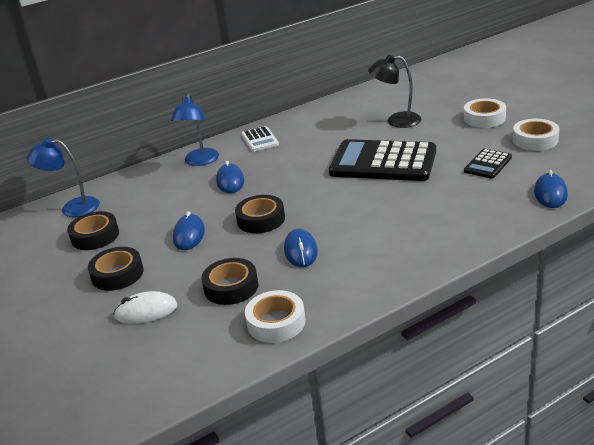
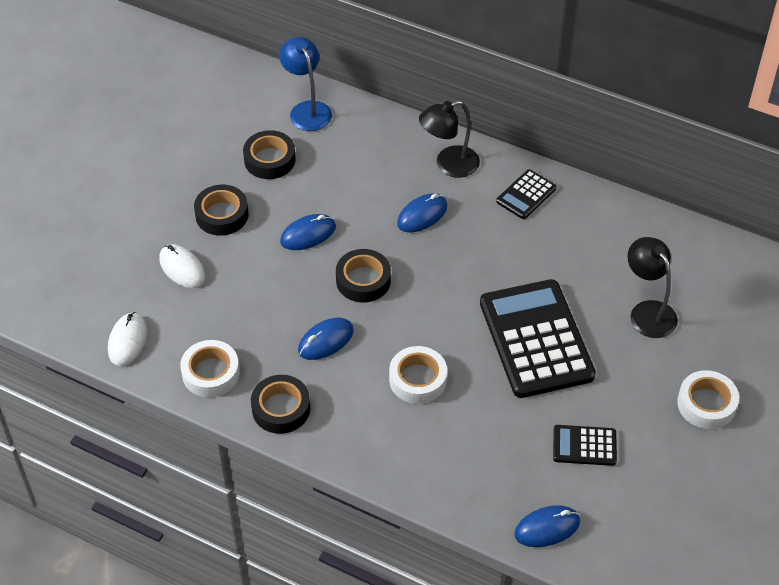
camera: 55 degrees right, 20 degrees up
(190, 368) = (127, 341): none -> white mouse
(200, 161) = (449, 165): blue lamp -> black lamp
(231, 287) = (244, 313): black tape -> black tape (281, 408)
(260, 140) = (526, 195): white calculator -> black calculator
(535, 140) = (674, 477): white tape -> white tape (417, 379)

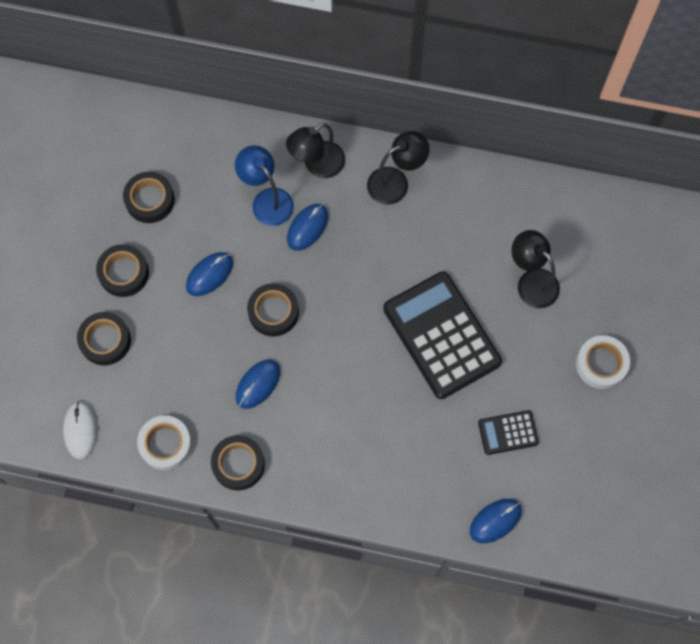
camera: 15 degrees left, 20 degrees up
(182, 268) = (105, 340): white mouse -> black tape
(307, 110) = (168, 134): blue lamp -> blue lamp (267, 200)
(417, 379) = (349, 403): white tape -> none
(526, 195) = (396, 182): black calculator -> black lamp

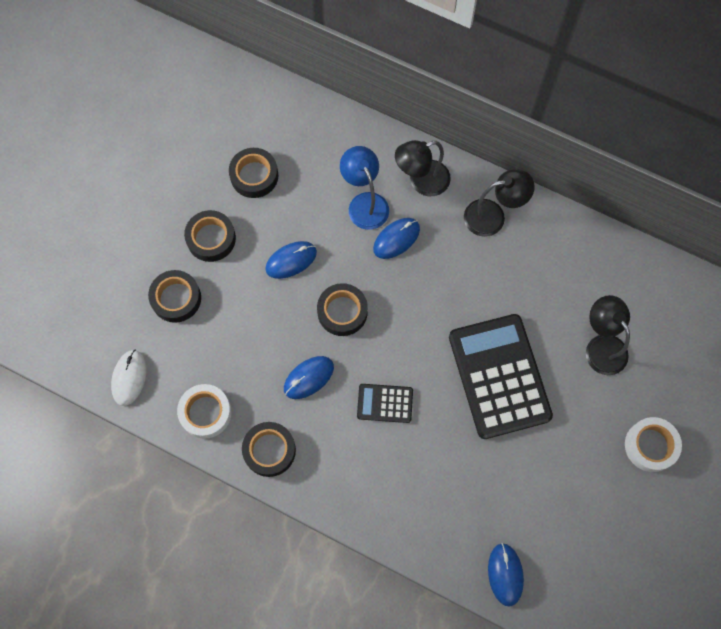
camera: 15 degrees right, 0 degrees up
(495, 521) = (505, 574): blue mouse -> blue mouse turned 75 degrees counterclockwise
(508, 432) = (540, 489): black calculator -> black calculator (385, 403)

